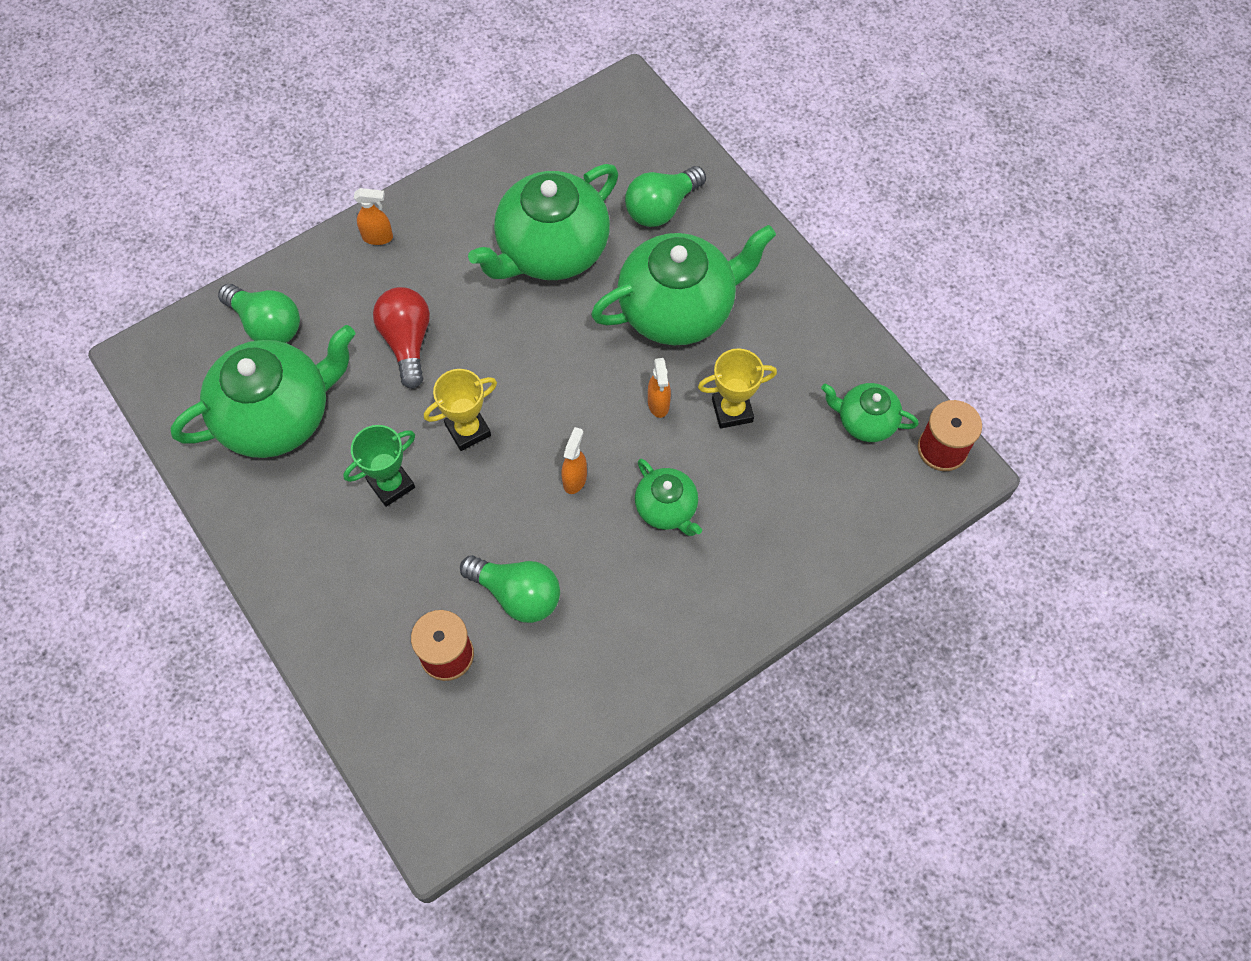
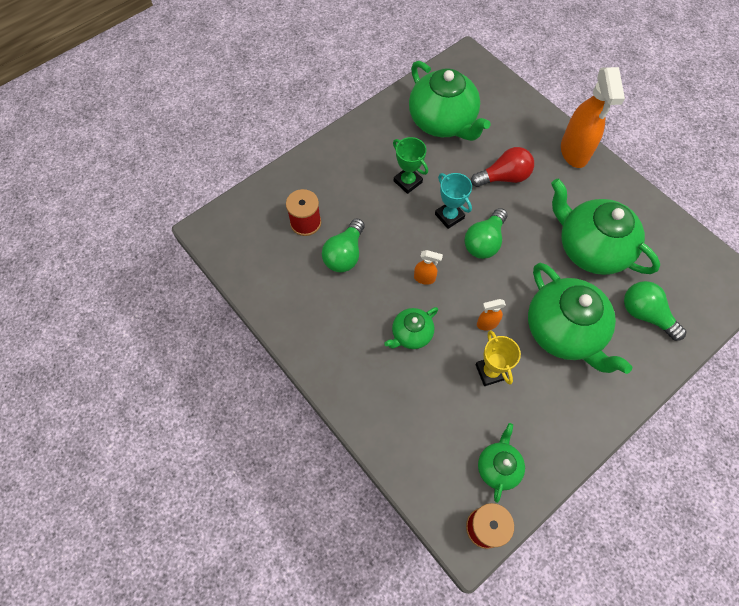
camera: 85 degrees right, 0 degrees up
(267, 325) = (500, 108): green light bulb -> green light bulb (484, 242)
(378, 237) = (574, 152): orange spray bottle -> orange spray bottle, size x2.22
(468, 430) = (449, 216): yellow trophy -> turquoise trophy

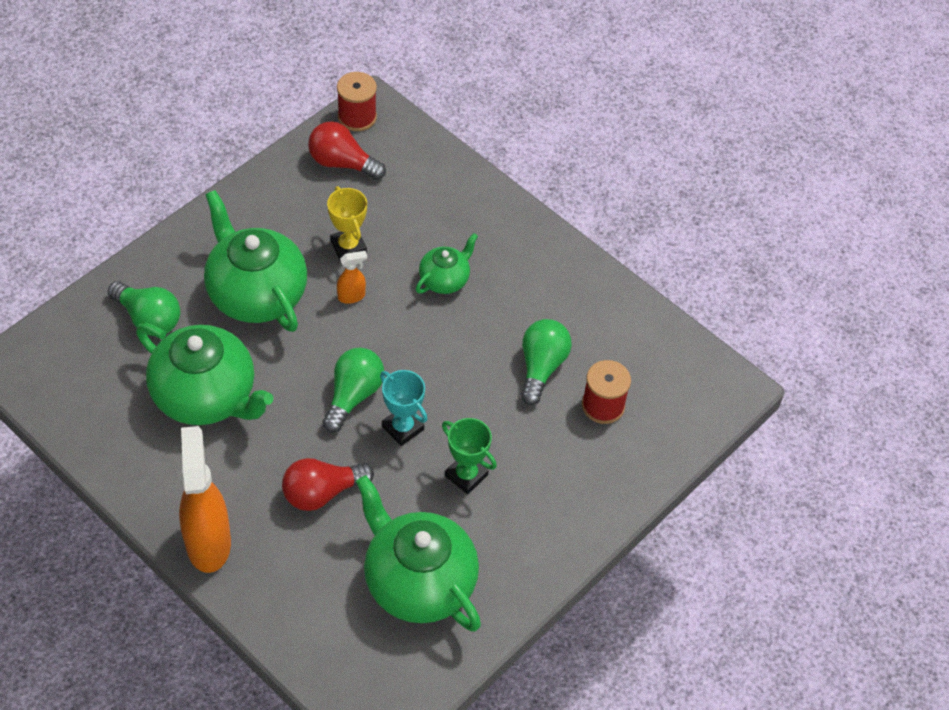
camera: 170 degrees right, 10 degrees down
(424, 278) = (432, 344): orange spray bottle -> none
(498, 467) = (342, 163): green teapot -> red light bulb

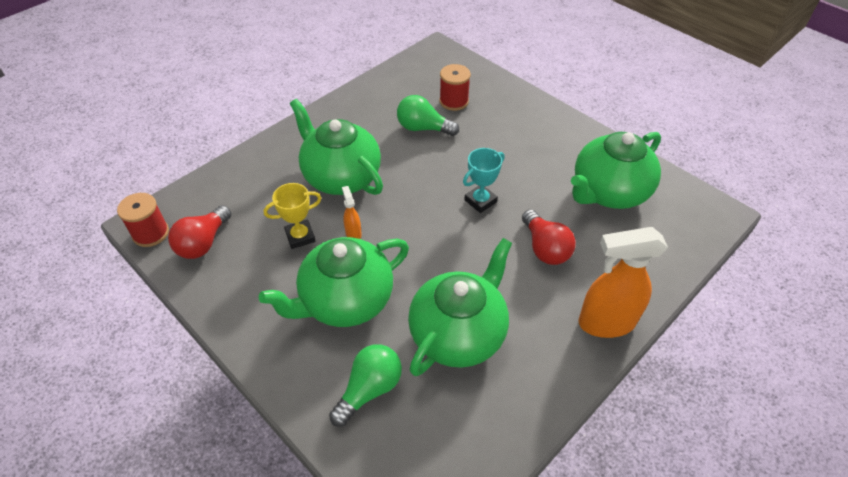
camera: 85 degrees left, 5 degrees down
(353, 396) = (453, 230): green light bulb -> none
(445, 279) = (341, 177): green teapot -> green teapot, size x1.96
(466, 475) = (517, 167): green trophy -> none

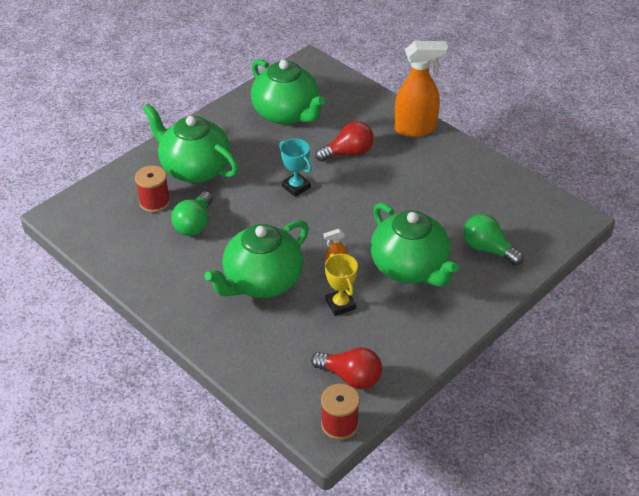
camera: 90 degrees left, 5 degrees down
(458, 334) = (434, 202): green teapot -> green teapot (195, 168)
(605, 323) = (416, 129): orange spray bottle -> orange spray bottle turned 90 degrees counterclockwise

